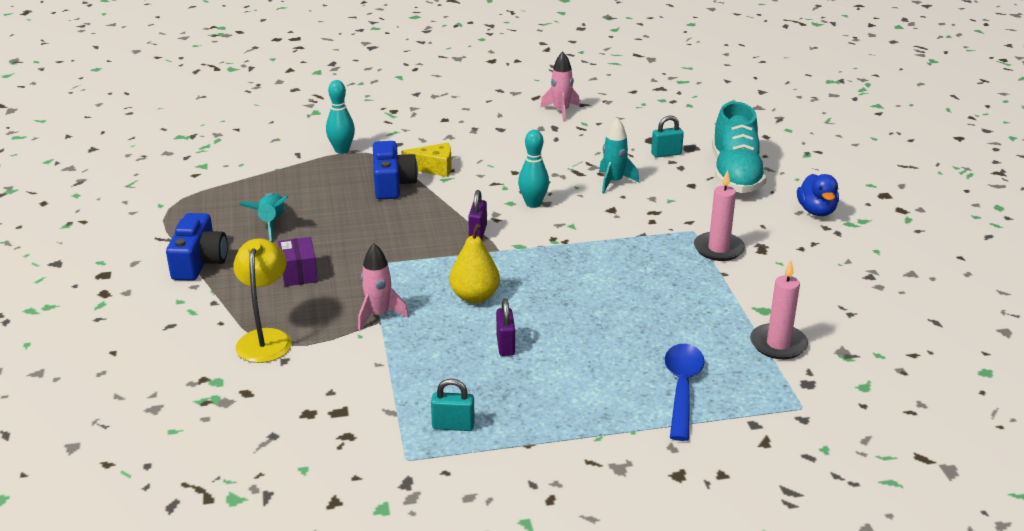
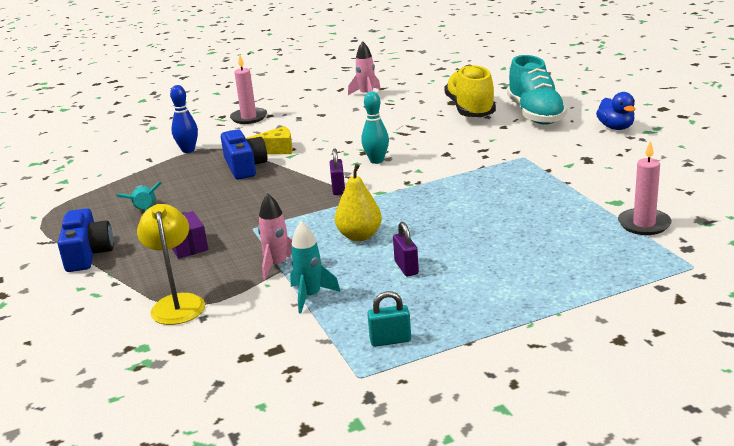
camera: 10 degrees left, 5 degrees down
(342, 150) = (188, 150): turquoise bowling pin -> blue bowling pin
(614, 182) = (437, 135): turquoise rocket -> turquoise rocket (310, 296)
(666, 154) = (470, 109): turquoise padlock -> yellow shoe
(682, 388) = (582, 272): blue spoon -> none
(718, 249) = (552, 166): pink candle -> pink candle (249, 118)

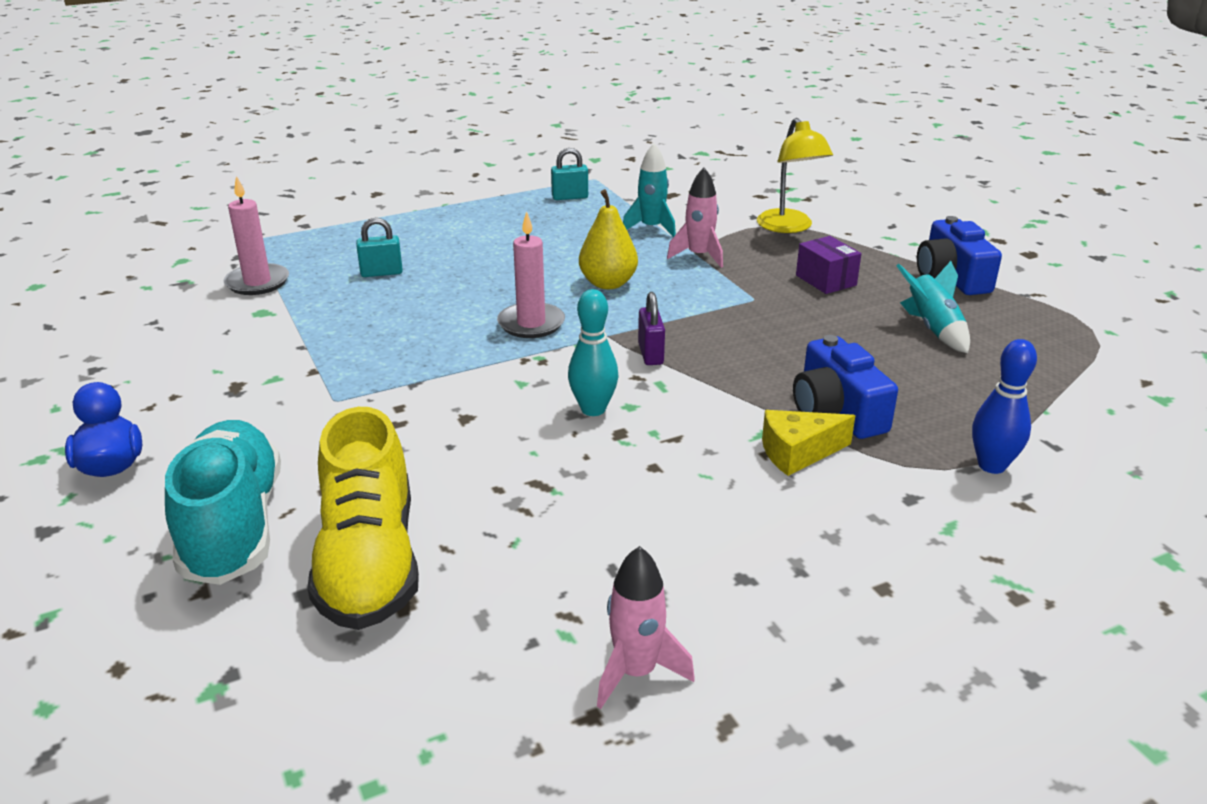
camera: 175 degrees right, 5 degrees up
(249, 118) = (934, 581): pink candle -> pink candle (531, 324)
(406, 268) = (551, 249): purple padlock -> none
(547, 237) = (381, 273): none -> turquoise padlock

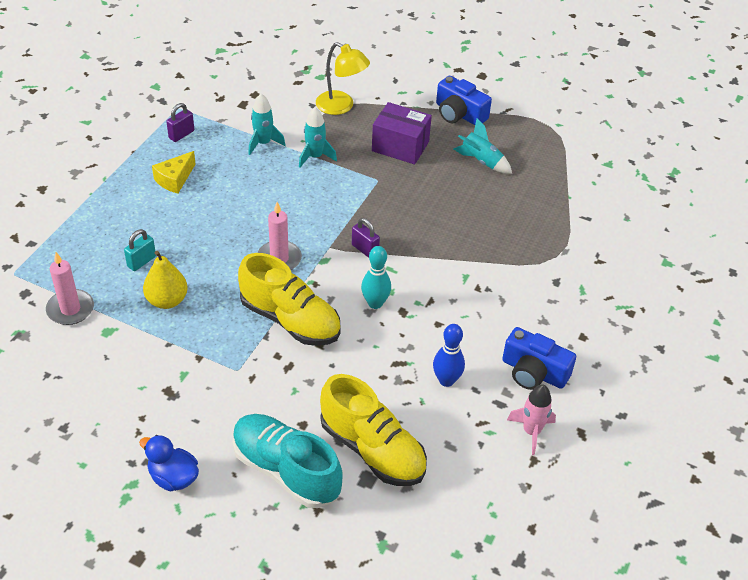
camera: 40 degrees left, 15 degrees up
(463, 381) = (290, 320): none -> yellow shoe
(570, 197) = (181, 134): turquoise padlock -> purple padlock
(608, 283) = (287, 205): yellow pear -> yellow pear (167, 300)
(699, 256) = (315, 157): pink rocket -> turquoise rocket
(798, 453) = (491, 280): yellow cheese -> yellow cheese (175, 179)
(826, 280) = (400, 146): purple box -> purple box, size x1.53
(836, 411) = (485, 244): blue camera -> blue camera (533, 372)
(991, 465) = (572, 244): blue bowling pin -> blue bowling pin (446, 380)

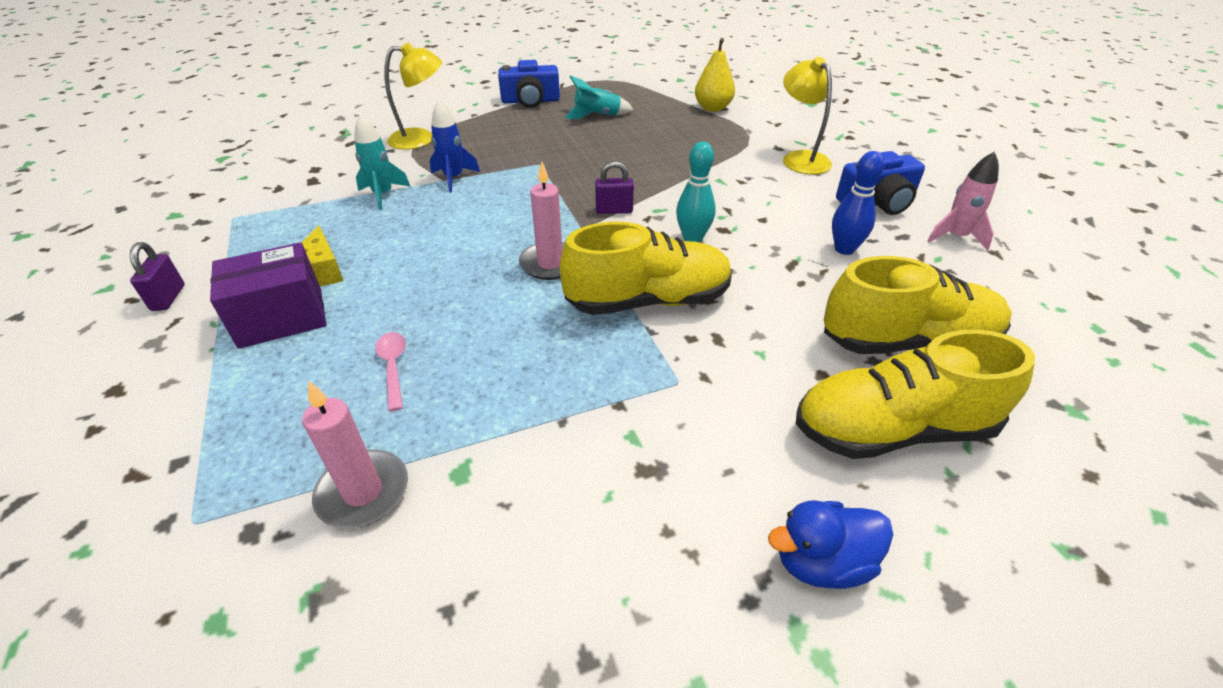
camera: 45 degrees left, 5 degrees down
(141, 261) = (393, 367): turquoise padlock -> pink spoon
(167, 300) = (488, 381): yellow pear -> yellow pear (712, 108)
(181, 134) = (271, 234): purple padlock -> purple padlock (168, 298)
(286, 470) = (892, 430): turquoise shoe -> yellow shoe
(315, 157) = (454, 178): turquoise rocket -> blue rocket
(400, 146) = (519, 137): purple box -> purple box (281, 317)
(553, 302) = (800, 158): none -> yellow lamp

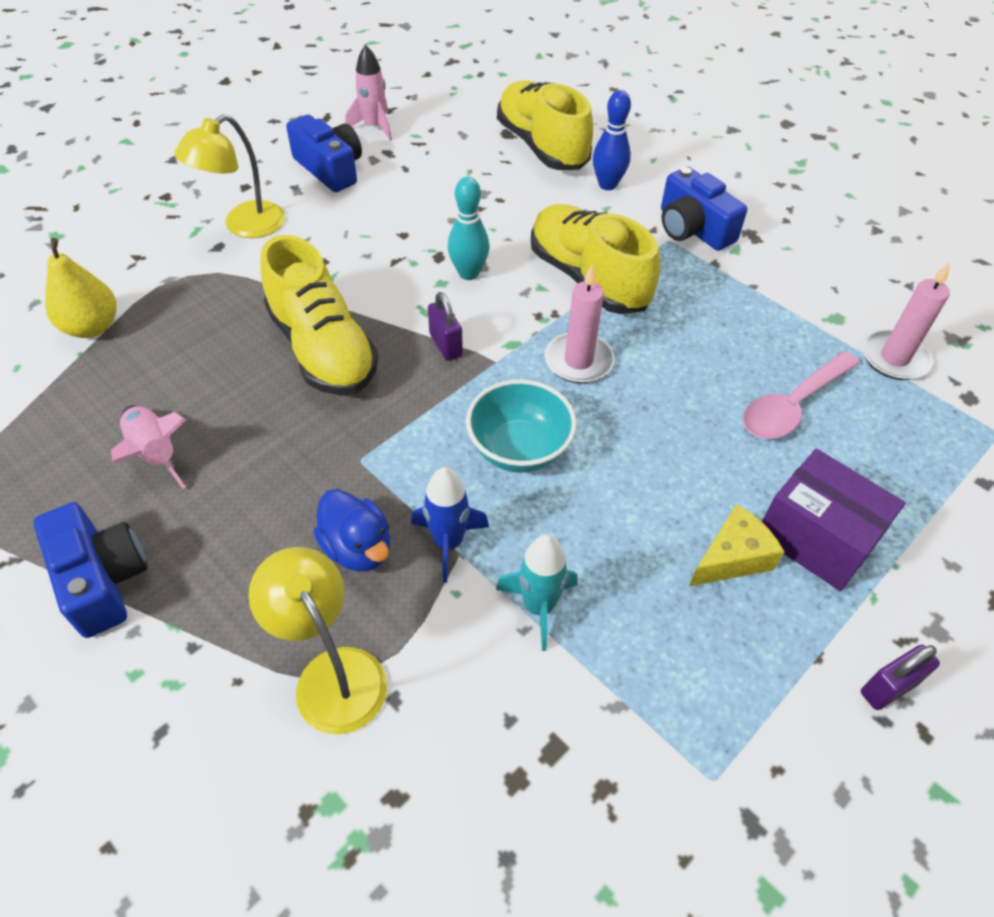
camera: 115 degrees left, 10 degrees up
(393, 367) = (792, 406): pink spoon -> pink spoon, size x1.68
(493, 216) = (519, 449): none -> turquoise bowl
(597, 116) = (155, 453): turquoise rocket -> pink rocket
(691, 413) = (693, 229): none -> blue camera
(821, 562) = (752, 167): blue duck -> blue duck (358, 548)
(844, 249) = (431, 181): blue bowling pin -> blue bowling pin (607, 185)
(892, 430) = (635, 149): yellow shoe -> yellow shoe (323, 349)

